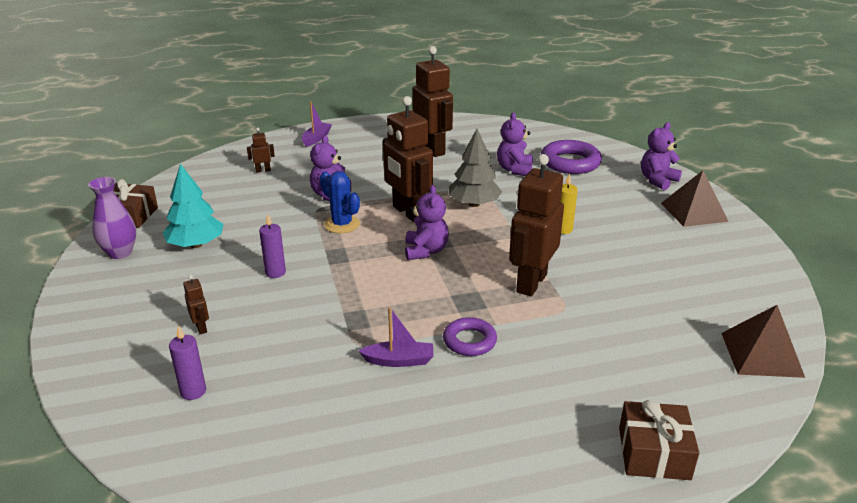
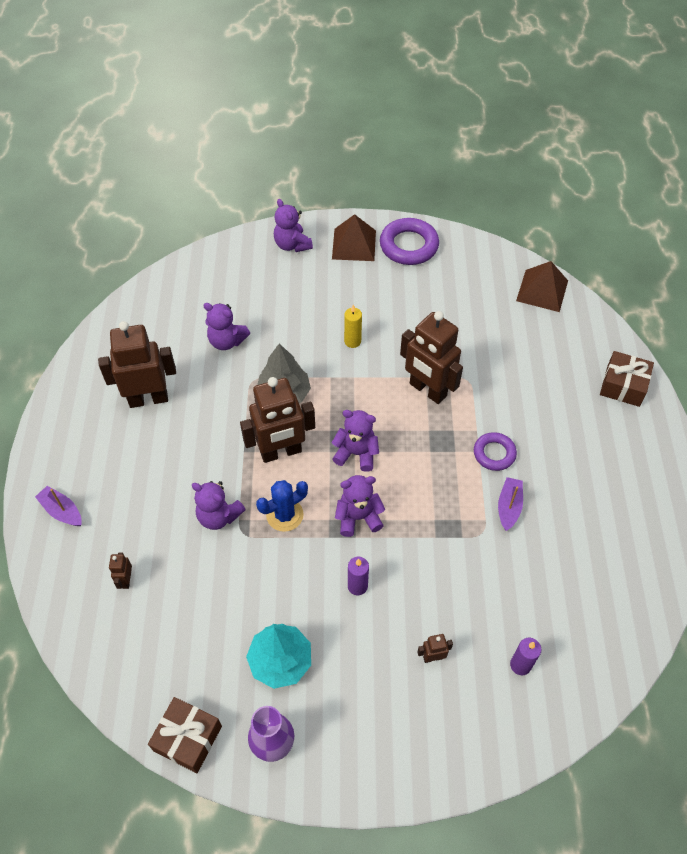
camera: 75 degrees left, 25 degrees up
(351, 262) = (358, 517): none -> purple teddy bear
(570, 162) = (231, 293): purple ring -> purple ring (409, 246)

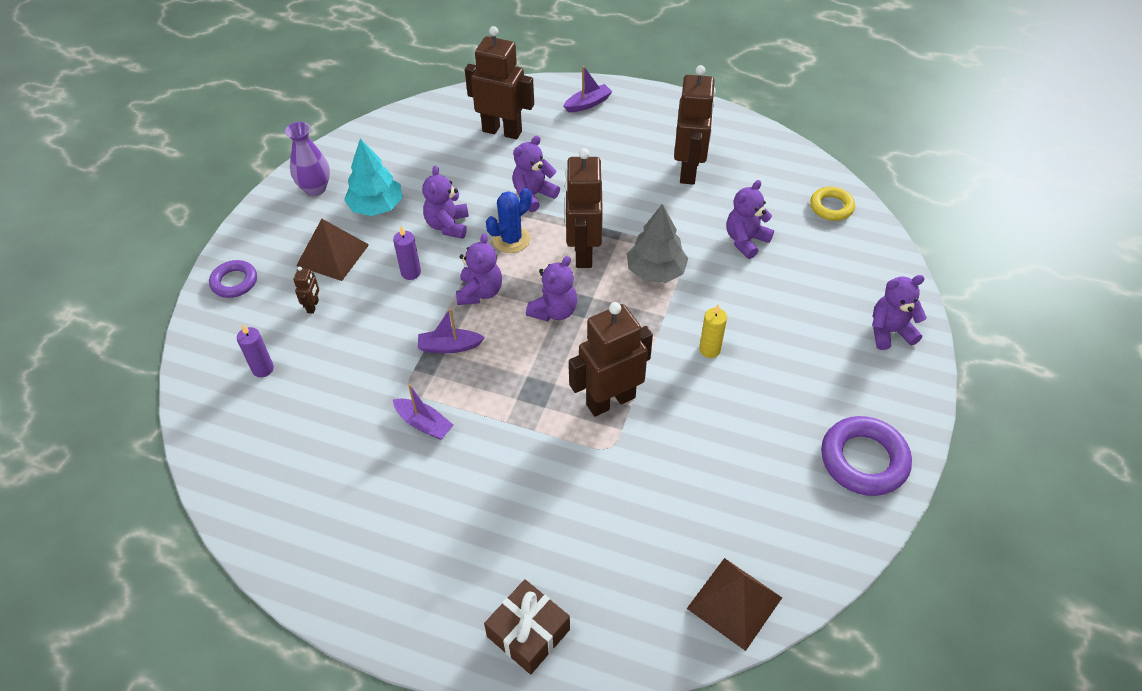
camera: 110 degrees right, 5 degrees down
(126, 580) = (502, 131): brown robot -> brown robot, size x2.39
(168, 293) = (831, 207): none -> yellow ring
(188, 738) = (352, 144): brown gift -> none
(284, 515) = (511, 239): blue cactus -> blue cactus turned 60 degrees clockwise
(284, 578) = (448, 225): none -> purple teddy bear
(354, 244) = (878, 397): brown pyramid -> brown pyramid (332, 255)
(427, 518) = (449, 346): none -> purple boat
(494, 453) = (495, 435): purple ring -> purple ring (234, 282)

